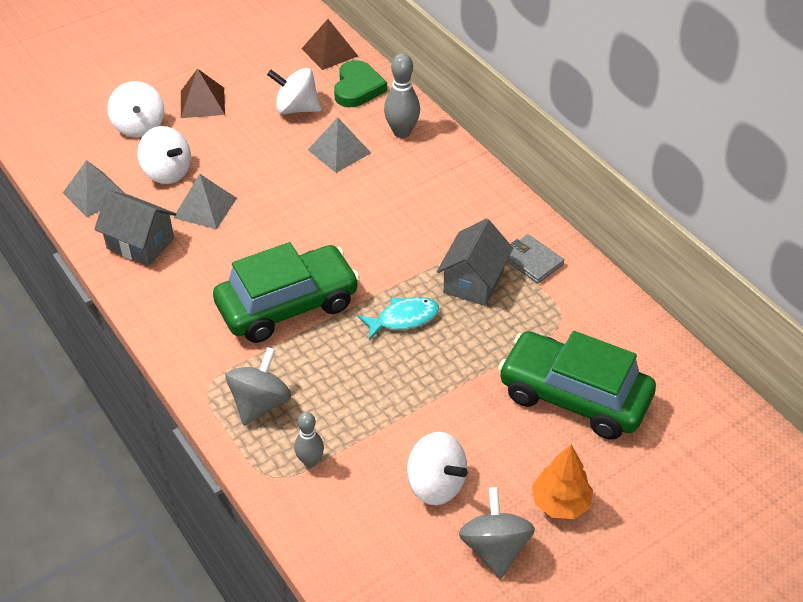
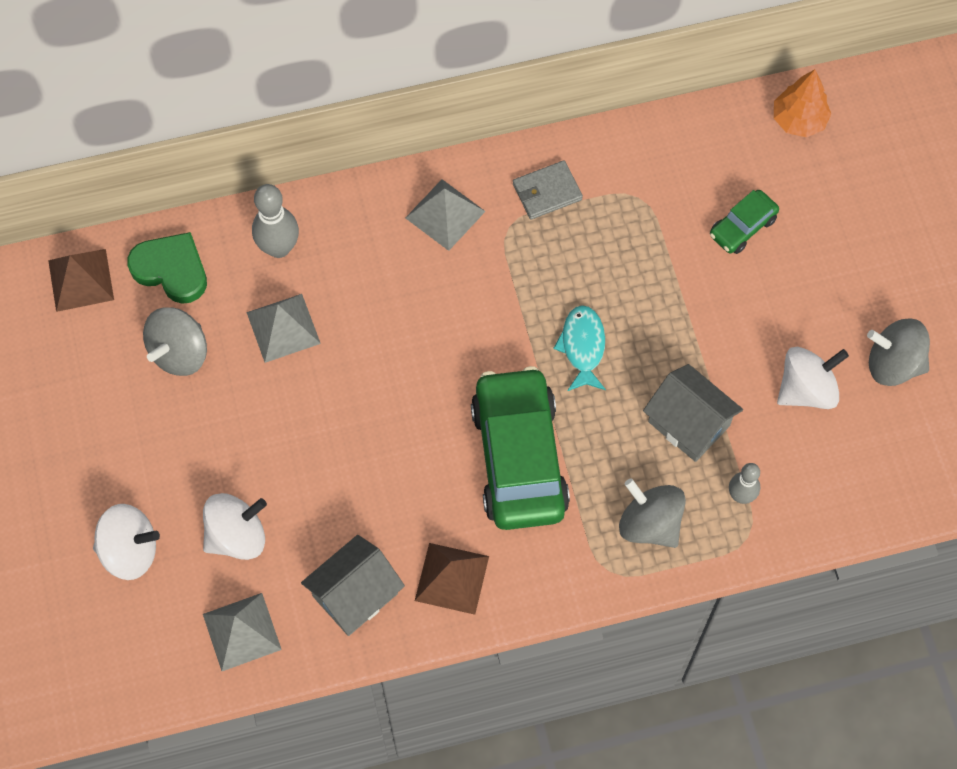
camera: 70 degrees left, 20 degrees up
(202, 102) = (115, 461): brown pyramid -> brown pyramid (452, 578)
(205, 207) = (321, 506): grey pyramid -> grey pyramid (445, 214)
(296, 109) = (179, 352): white spinning top -> grey spinning top
(473, 281) = (555, 259): grey house -> grey house (689, 423)
(560, 503) = (862, 289): orange tree -> orange tree (799, 120)
(574, 396) = (742, 227): green car -> green car, size x0.47

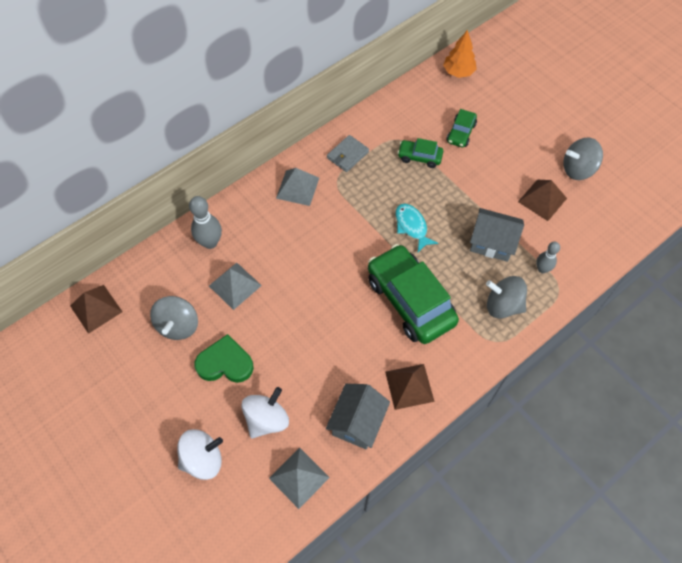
camera: 25 degrees left, 5 degrees down
(171, 270) = (150, 280): green heart -> green heart (225, 363)
(655, 241) = (419, 157): none -> green car
(806, 389) = (542, 200): white spinning top -> brown pyramid

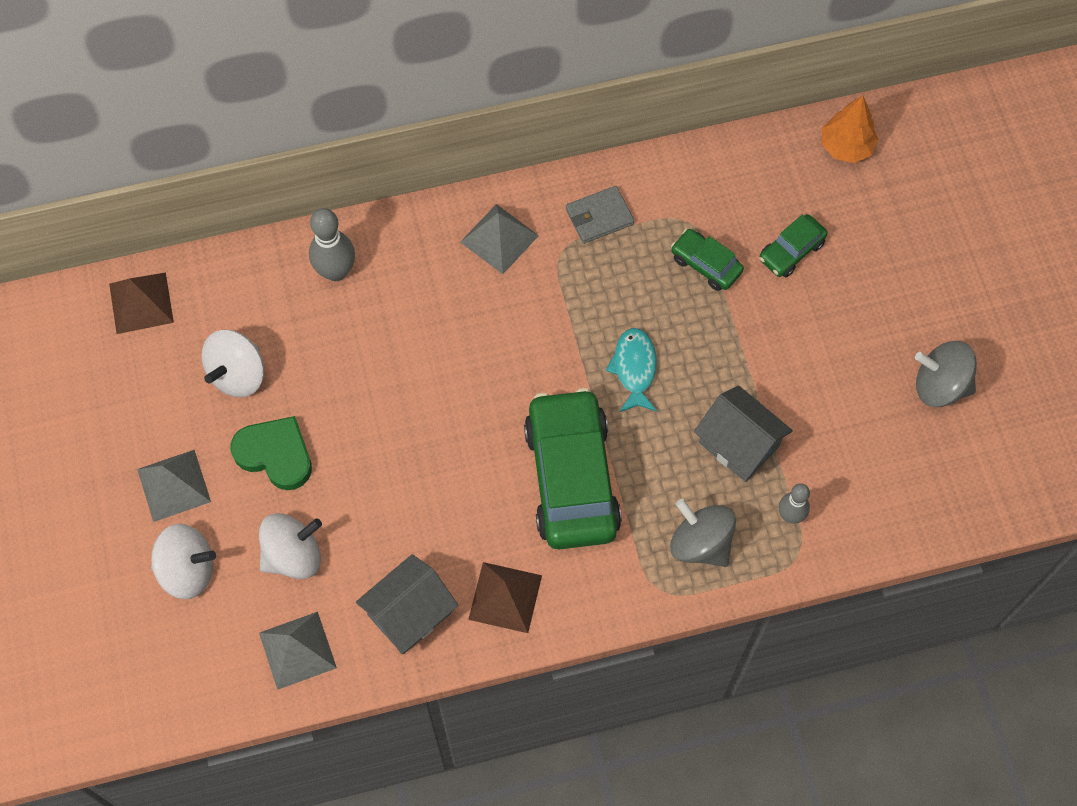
camera: 25 degrees right, 5 degrees up
(178, 325) = (238, 374): grey spinning top -> white spinning top
(235, 285) = (340, 350): grey pyramid -> grey pyramid (174, 485)
(542, 200) = (854, 410): brown pyramid -> none

